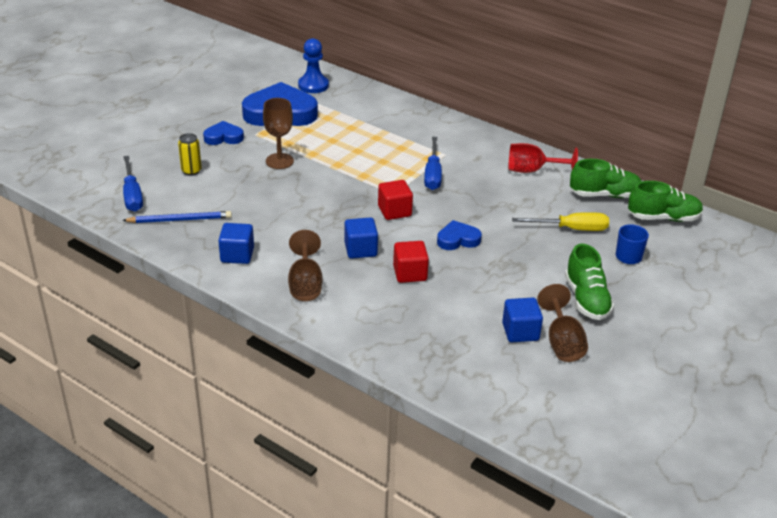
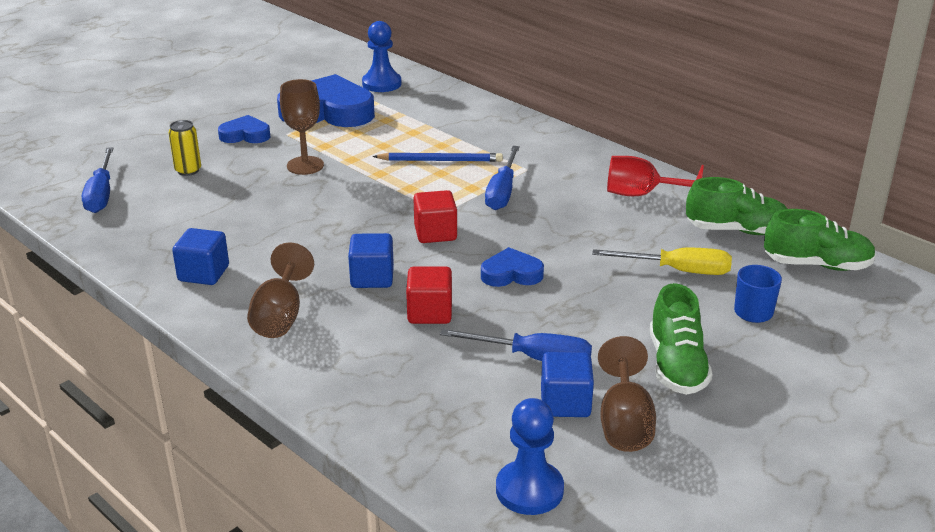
camera: 10 degrees right, 5 degrees down
(180, 220) = (148, 226): blue pencil -> blue pencil (441, 160)
(491, 301) = (534, 358): none -> blue screwdriver
(513, 393) = (529, 490): none -> blue pawn

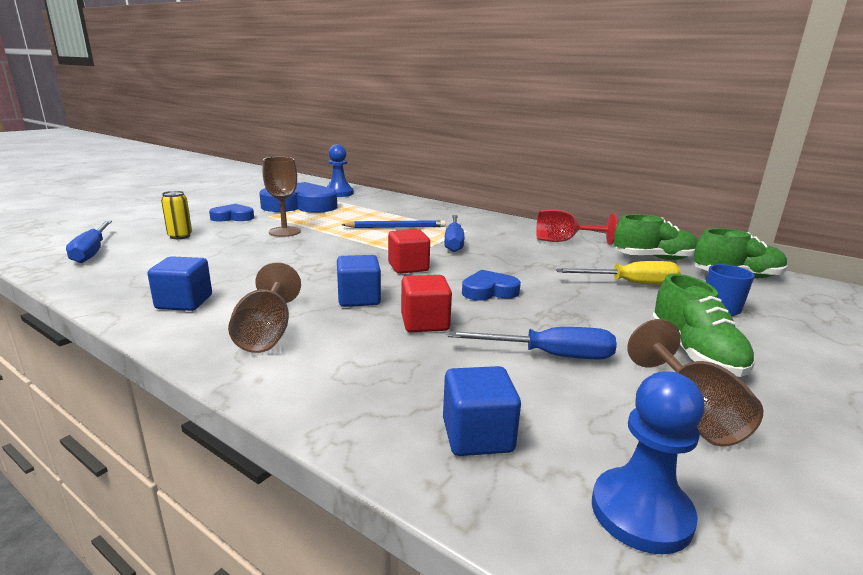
camera: 10 degrees left, 10 degrees down
(565, 403) = (611, 397): blue cube -> blue cube (477, 435)

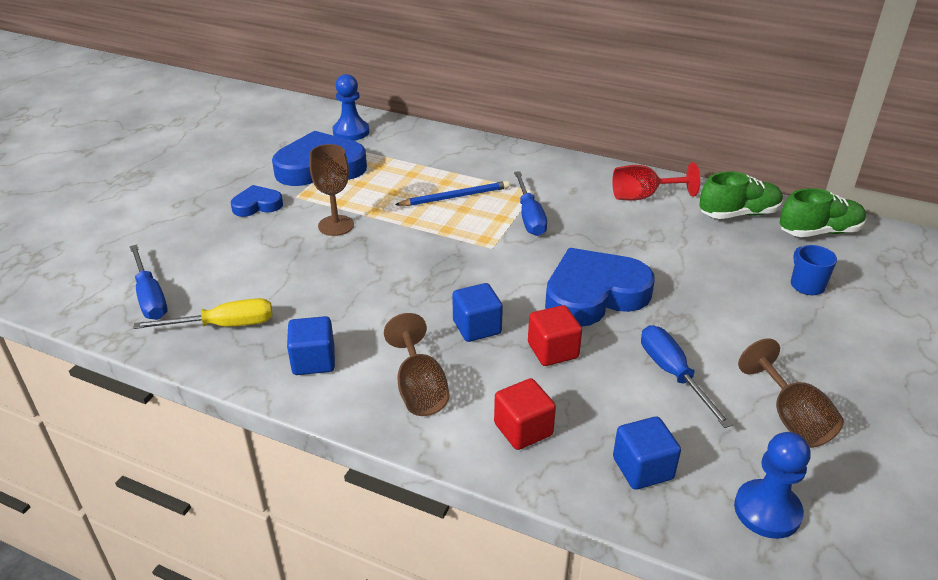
camera: 10 degrees left, 15 degrees up
(180, 236) = (224, 253): yellow can -> none
(408, 267) = (501, 269): red cube -> red cube (523, 429)
(489, 291) = (594, 295): blue heart -> blue heart, size x1.96
(550, 355) = (673, 374): blue screwdriver -> blue screwdriver turned 105 degrees counterclockwise
(630, 283) = (723, 261): yellow screwdriver -> yellow screwdriver (224, 325)
(694, 354) = (789, 351): green shoe -> none

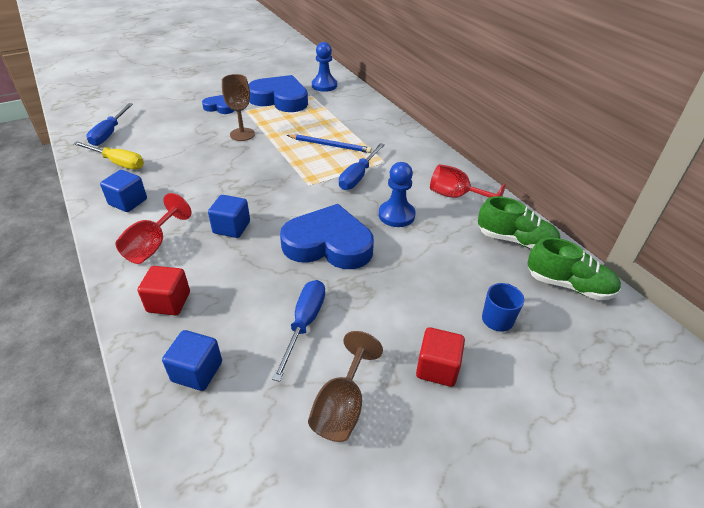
camera: 35 degrees right, 5 degrees up
(419, 389) = (153, 246): brown goblet -> red goblet
(553, 350) = (253, 265): red cube -> red cube (437, 368)
(767, 511) = (230, 458): blue pawn -> blue pawn (396, 215)

